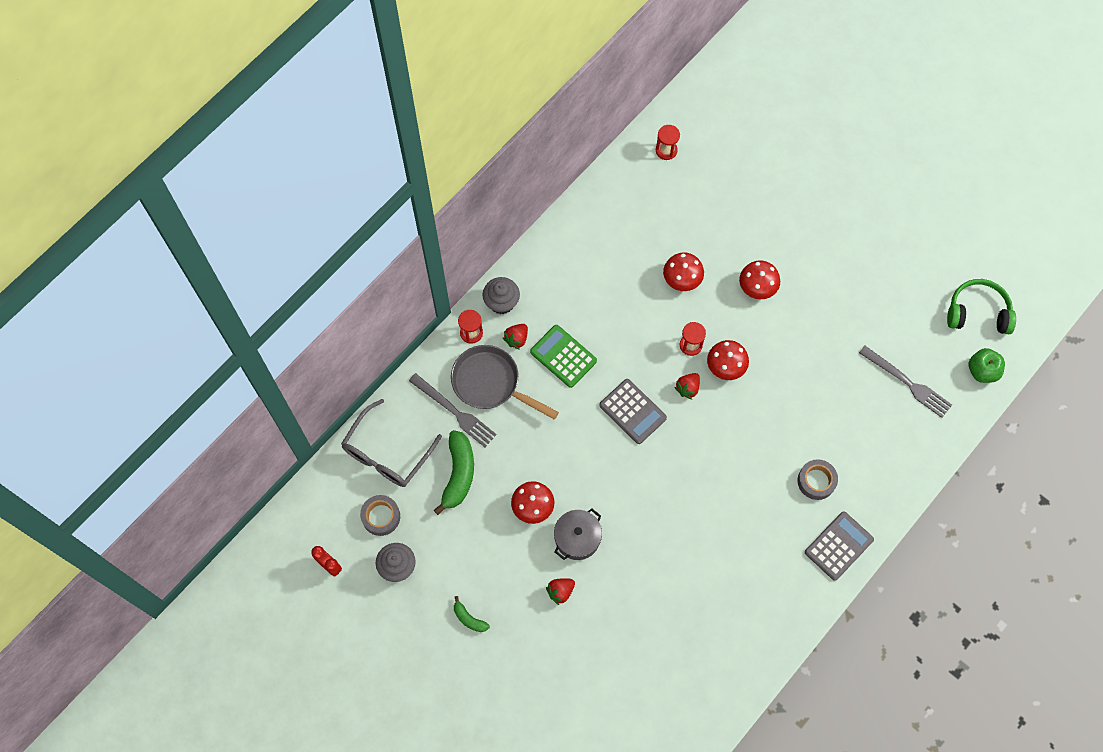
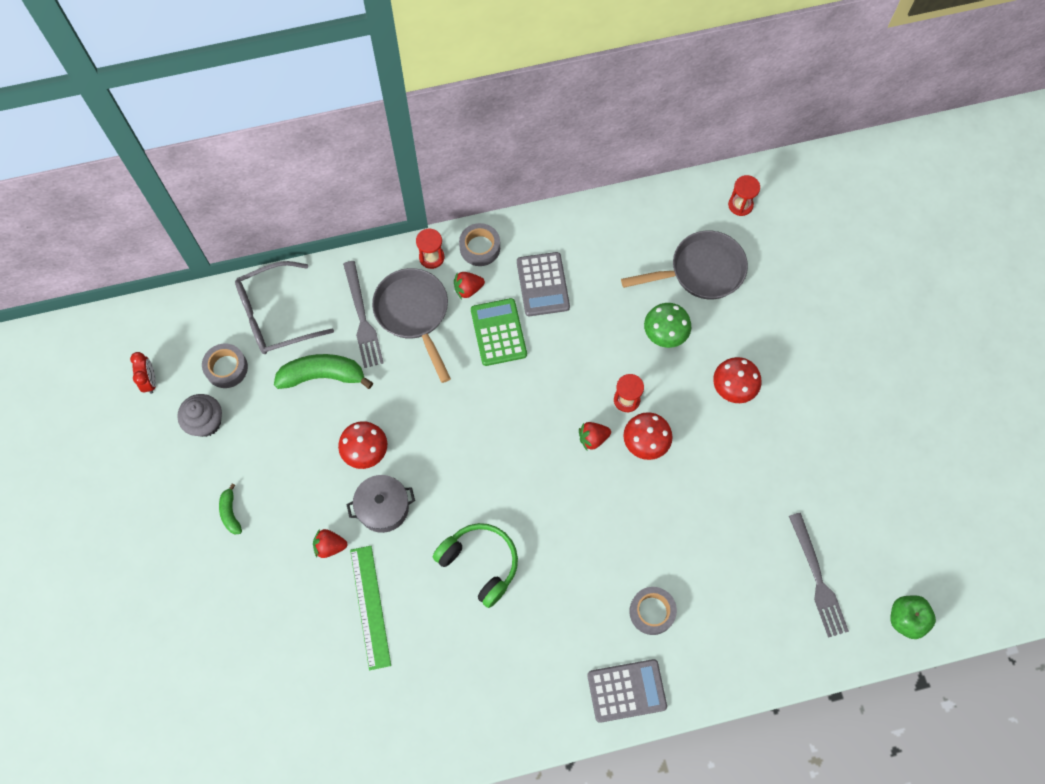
camera: 35 degrees right, 0 degrees up
(458, 474) = (322, 376): green banana -> green banana turned 135 degrees counterclockwise
(501, 302) = (480, 247): grey cupcake -> grey tape
(622, 613) = (370, 606): none -> green ruler
(632, 411) = (524, 425): grey calculator -> grey calculator (543, 284)
(674, 217) = (701, 271): none -> grey pan
(682, 279) = (665, 333): red mushroom -> green mushroom
(978, 312) = (945, 558): green headphones -> green headphones (480, 564)

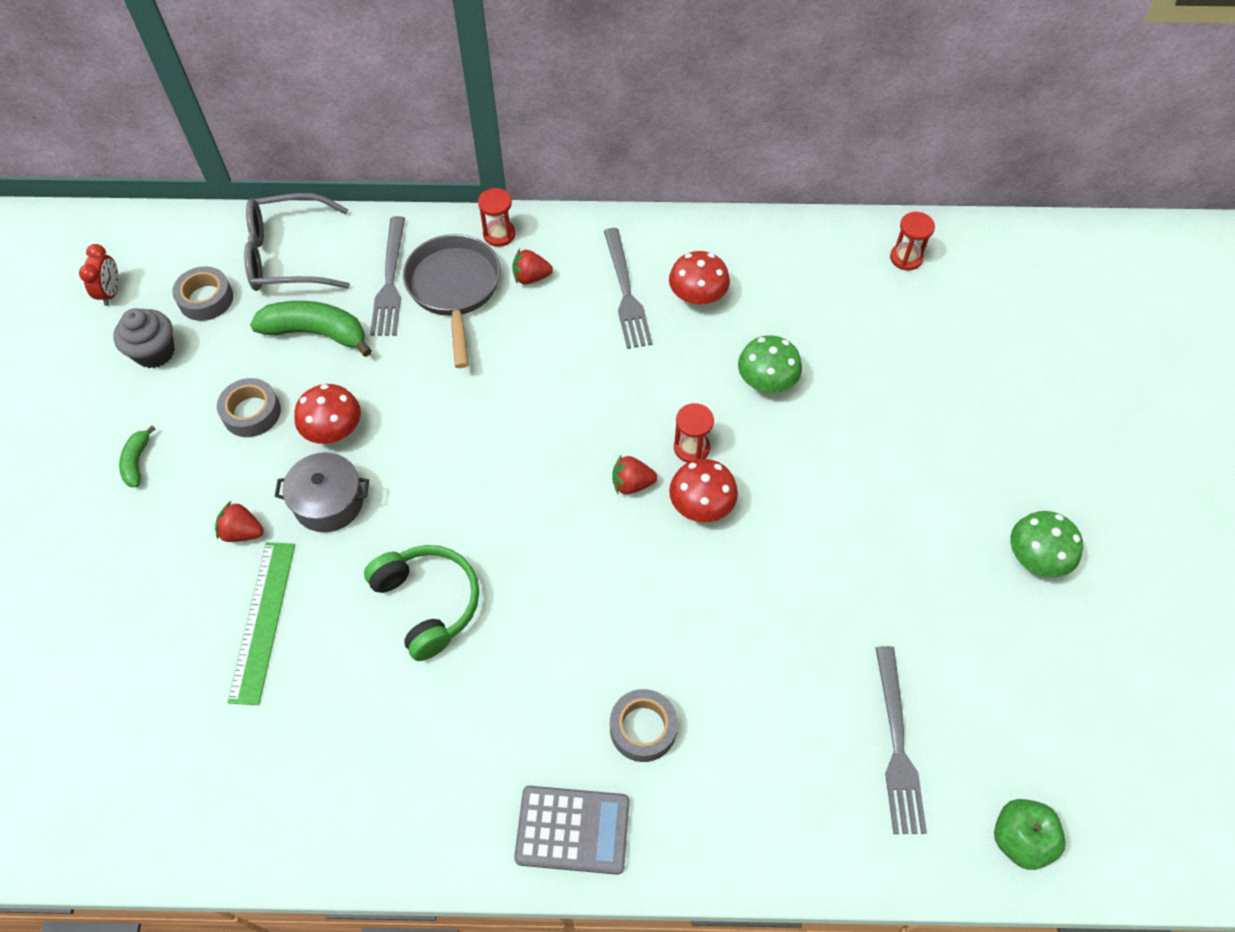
camera: 15 degrees right, 10 degrees down
(480, 247) = (561, 236): grey tape -> grey tape (251, 412)
(498, 332) = (551, 333): green calculator -> none
(543, 284) = (626, 292): grey calculator -> grey fork
(701, 271) = (834, 320): grey pan -> none
(733, 387) = (841, 465): red mushroom -> red mushroom (697, 296)
(879, 422) = (1036, 557): none -> green mushroom

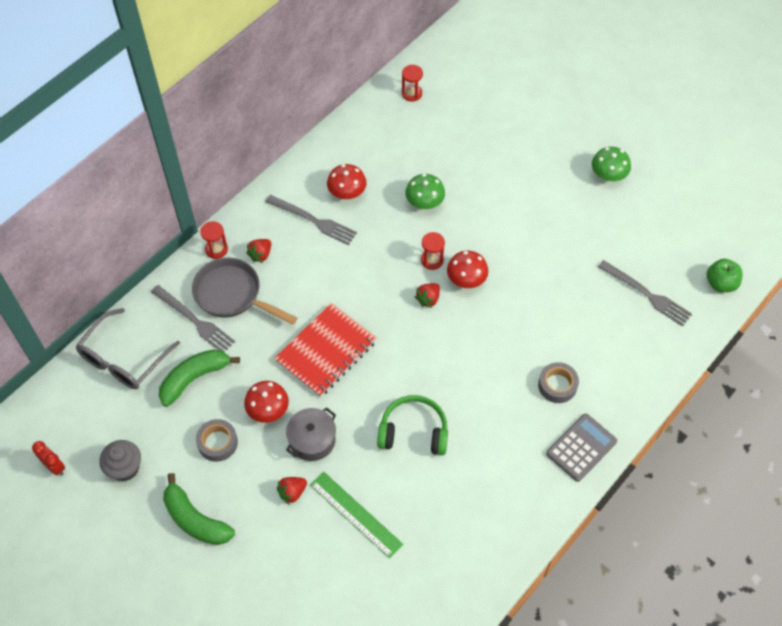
camera: 50 degrees left, 0 degrees up
(137, 462) = (195, 519): green banana -> green banana, size x1.93
(206, 299) = (112, 419): grey tape -> none
(461, 430) = (326, 351): none -> red notebook

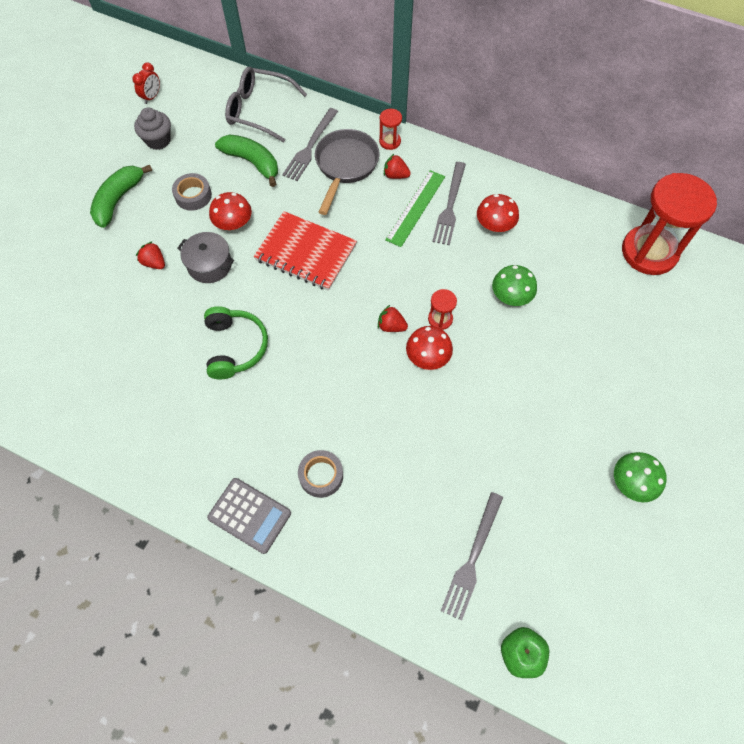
camera: 75 degrees right, 5 degrees up
(356, 514) = (140, 318): green ruler -> green ruler (415, 208)
(411, 93) = (649, 252): red hourglass -> red hourglass, size x2.36

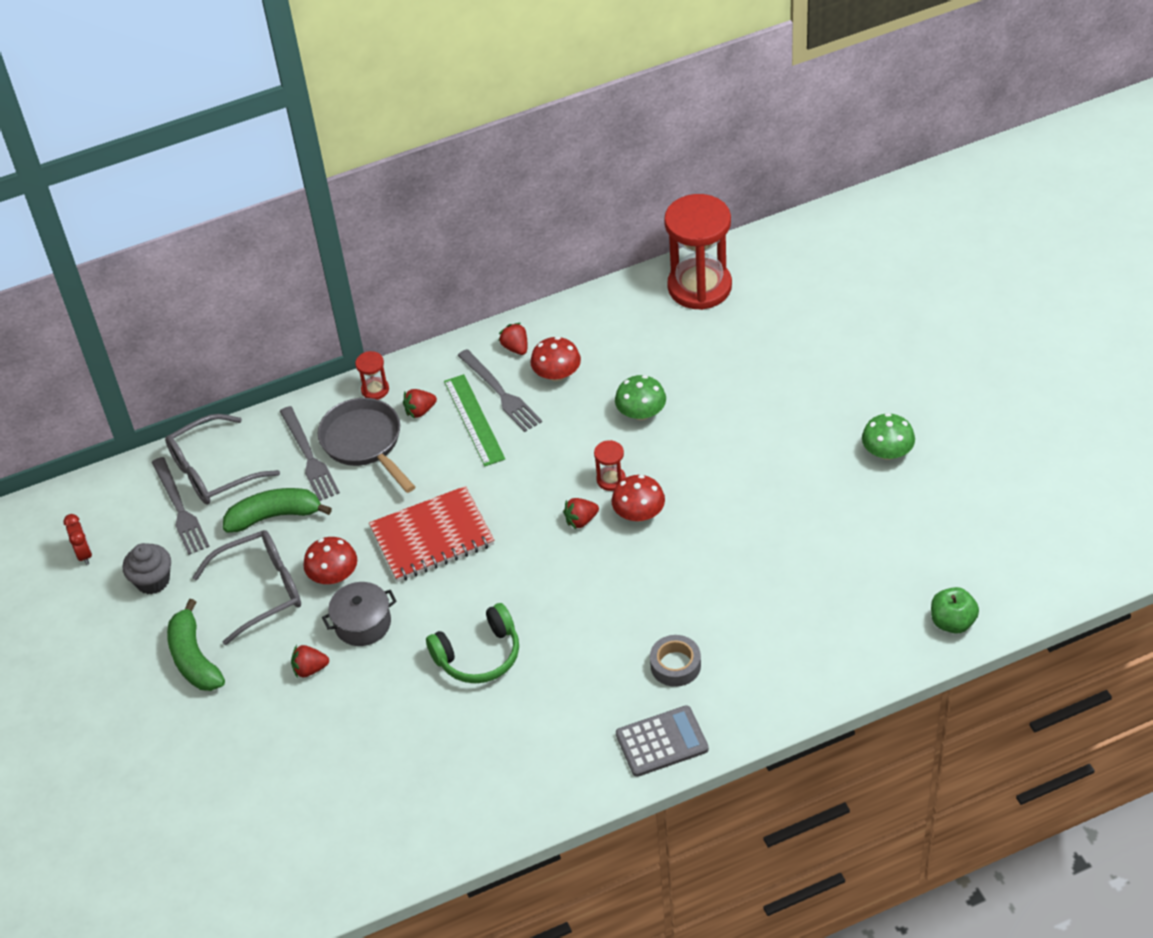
camera: 45 degrees left, 15 degrees down
(193, 195) = (261, 590): grey tape -> grey glasses
(235, 347) = (479, 655): green headphones -> green headphones turned 120 degrees clockwise
(472, 558) = (849, 603): grey fork -> grey fork (180, 509)
(493, 188) = (515, 348): none -> red strawberry

